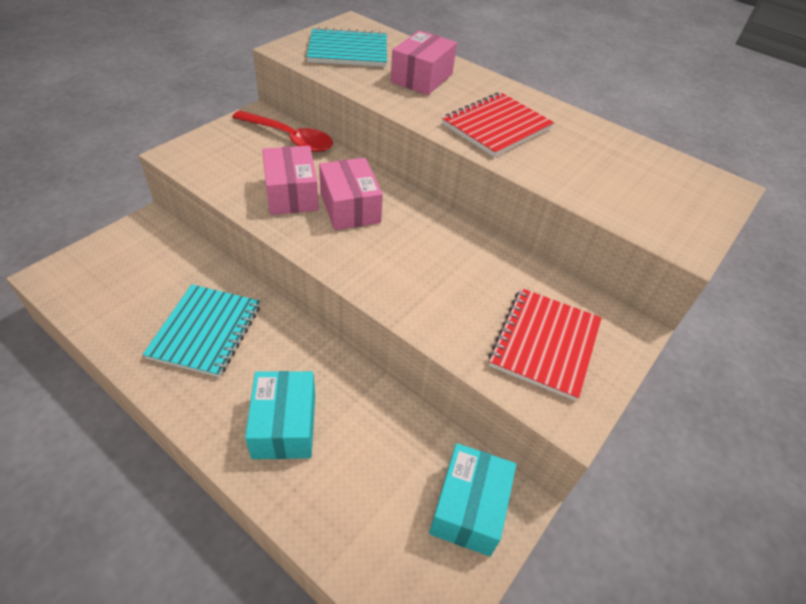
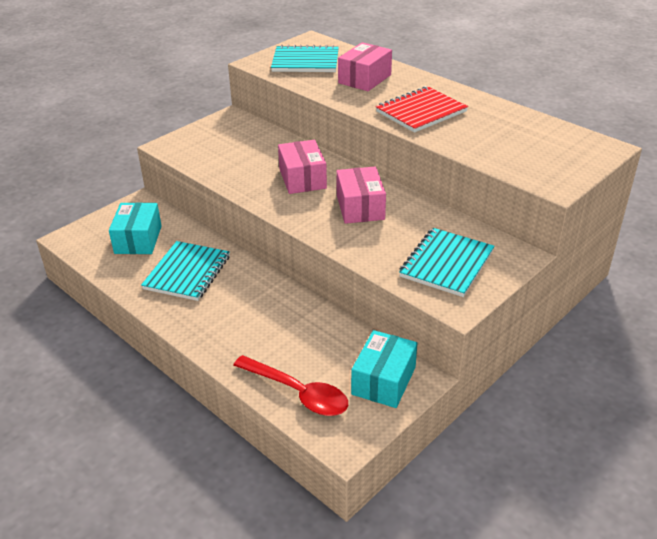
camera: 10 degrees right, 10 degrees down
(284, 425) = (246, 330): turquoise box -> turquoise box (138, 239)
(289, 138) = (256, 132): red spoon -> red spoon (297, 393)
(292, 194) = (256, 170): pink box -> pink box (360, 207)
(545, 344) = (446, 264): red notebook -> turquoise notebook

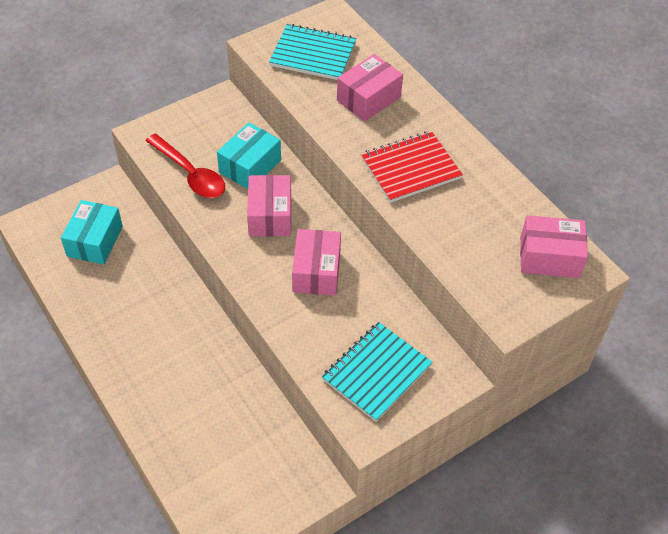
camera: 10 degrees right, 15 degrees up
(187, 273) = (133, 298): turquoise notebook -> none
(297, 393) = (197, 476): red spoon -> red spoon (190, 174)
(383, 380) = (283, 480): turquoise box -> turquoise box (250, 166)
(568, 145) = (549, 257): none -> pink box

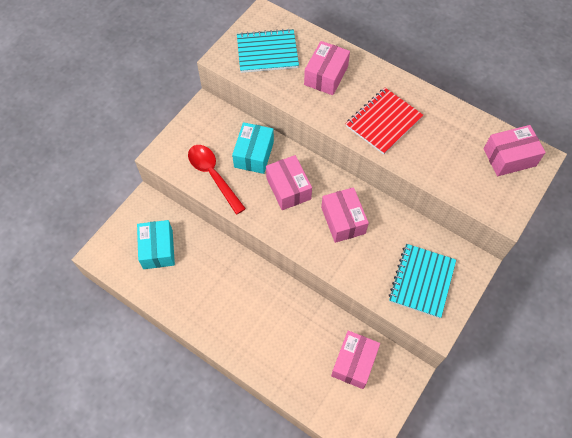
camera: 20 degrees left, 10 degrees up
(190, 174) = (213, 176): red spoon -> red spoon turned 150 degrees counterclockwise
(256, 449) = (354, 362): none -> pink box

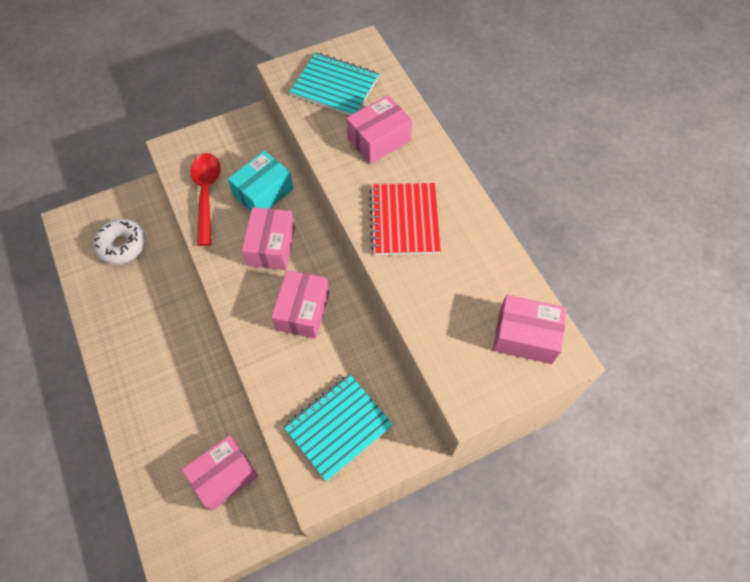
camera: 30 degrees right, 0 degrees up
(158, 249) = (122, 245): turquoise box -> white donut
(383, 122) = (404, 220): red notebook -> red notebook turned 75 degrees counterclockwise

